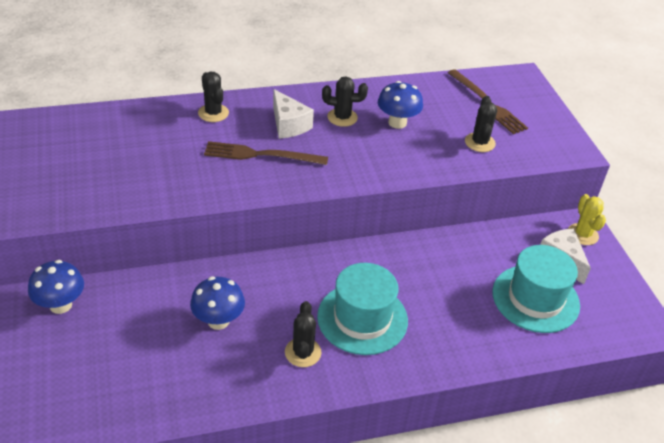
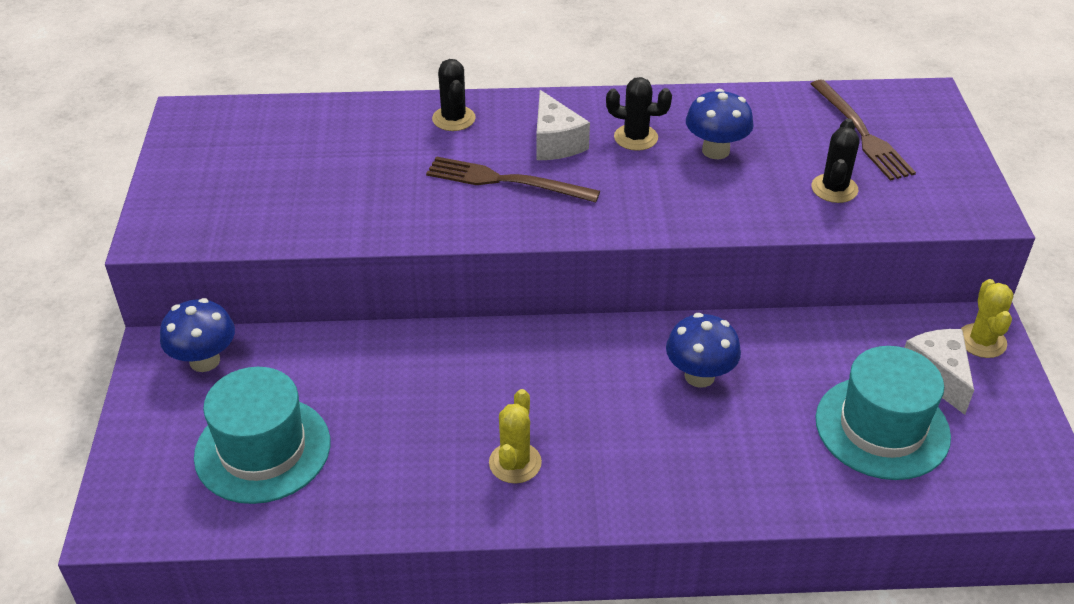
camera: 15 degrees right, 0 degrees up
(218, 321) = (408, 405): blue mushroom -> blue mushroom (699, 376)
(303, 352) = (515, 463): black cactus -> yellow cactus
(362, 318) = (612, 426): turquoise hat -> turquoise hat (262, 449)

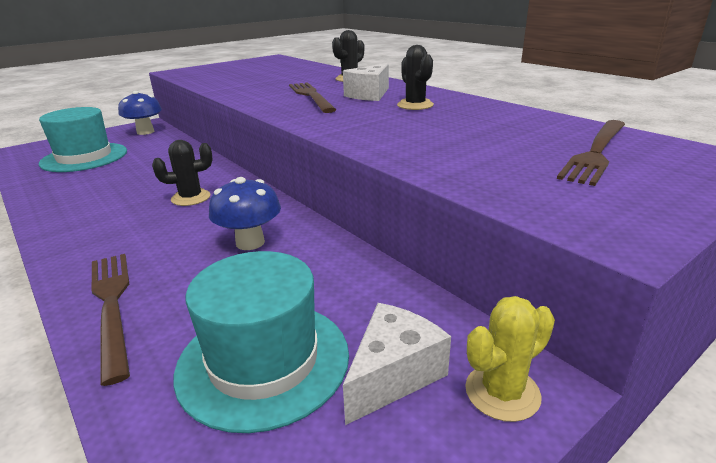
camera: 55 degrees right, 15 degrees down
(515, 463) = (104, 212): yellow cactus -> none
(715, 151) = (448, 122): blue mushroom -> none
(741, 491) = (112, 305): none -> brown fork
(834, 188) = (489, 162): black cactus -> black cactus (191, 198)

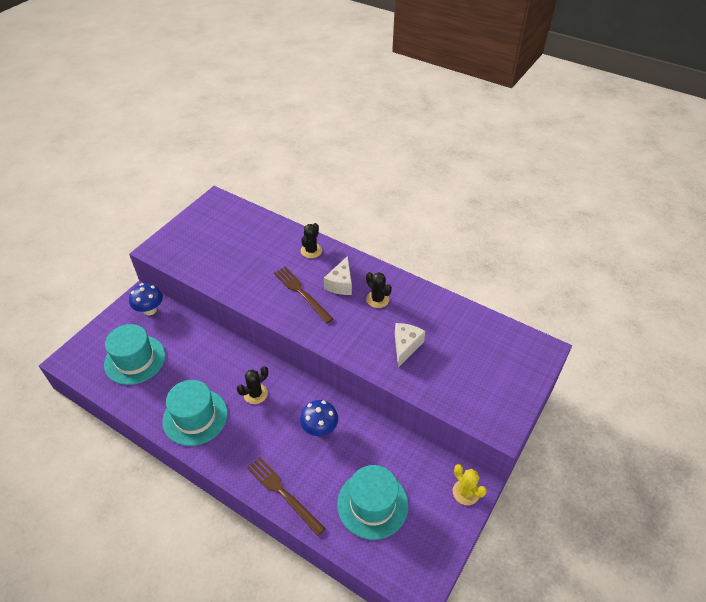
camera: 20 degrees left, 20 degrees up
(89, 205) = (195, 417): none -> turquoise hat
(393, 375) = (425, 496): white cheese -> white cheese (405, 346)
(502, 392) = (466, 492): yellow cactus -> yellow cactus turned 75 degrees counterclockwise
(596, 152) = (487, 352): brown fork -> none

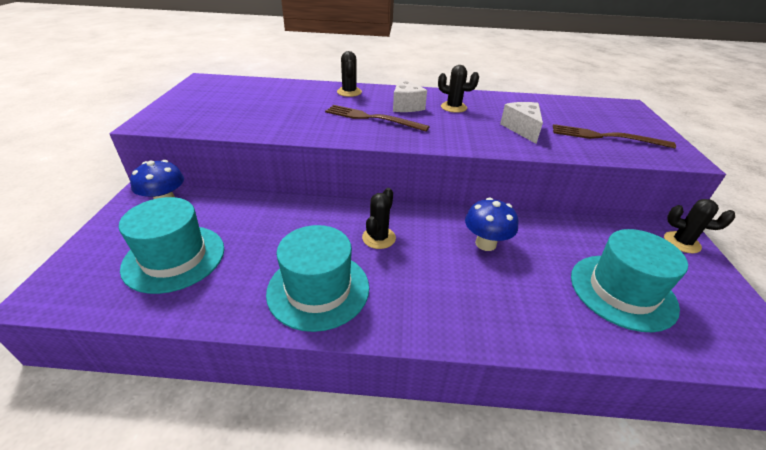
camera: 30 degrees left, 10 degrees down
(283, 493) = (518, 327): brown fork -> brown fork (606, 137)
(466, 492) = (681, 242): yellow cactus -> black cactus

